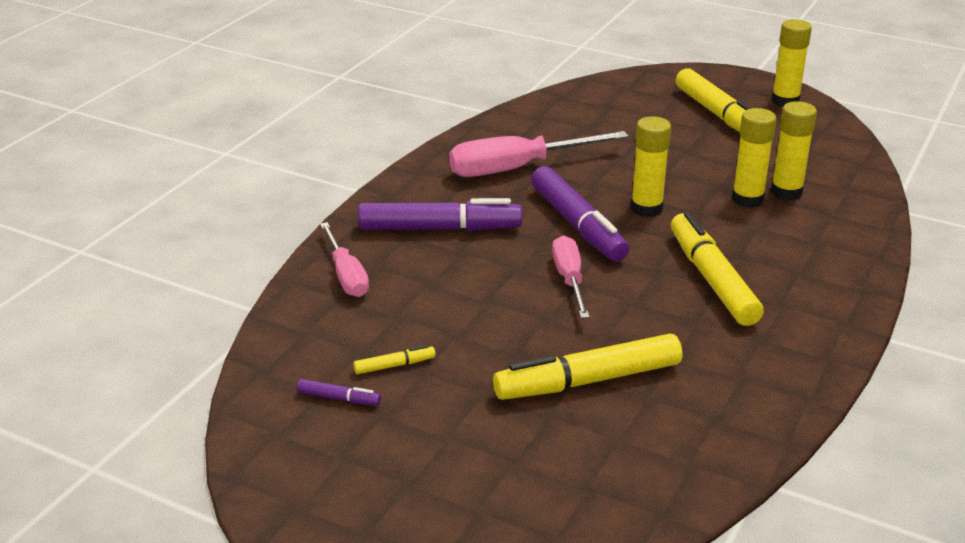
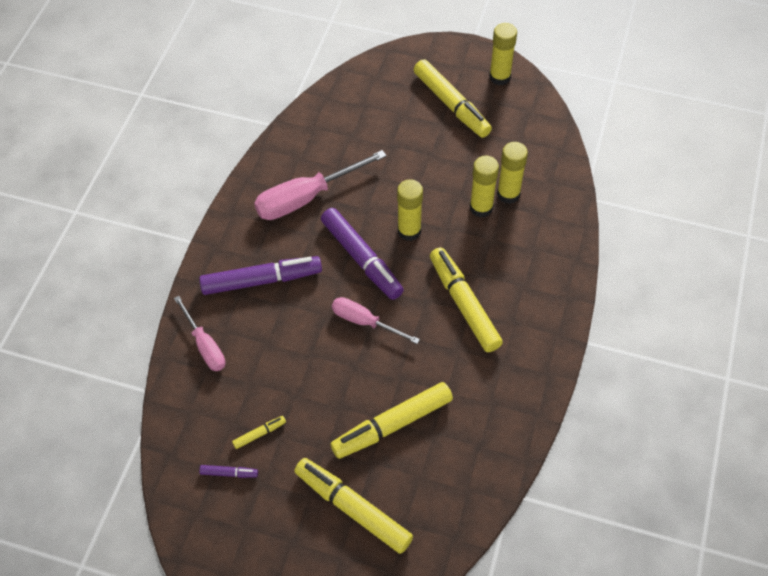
camera: 10 degrees left, 25 degrees up
(510, 459) = (353, 508): none -> yellow marker
(569, 279) = (365, 322): pink screwdriver -> pink screwdriver turned 45 degrees counterclockwise

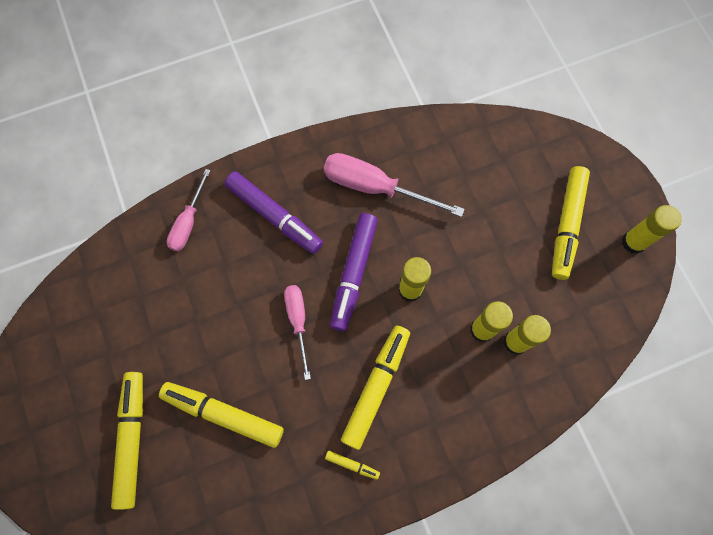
camera: 50 degrees right, 15 degrees up
(229, 473) = (98, 325): purple marker -> none
(259, 434) = (145, 321): yellow marker -> yellow marker (352, 465)

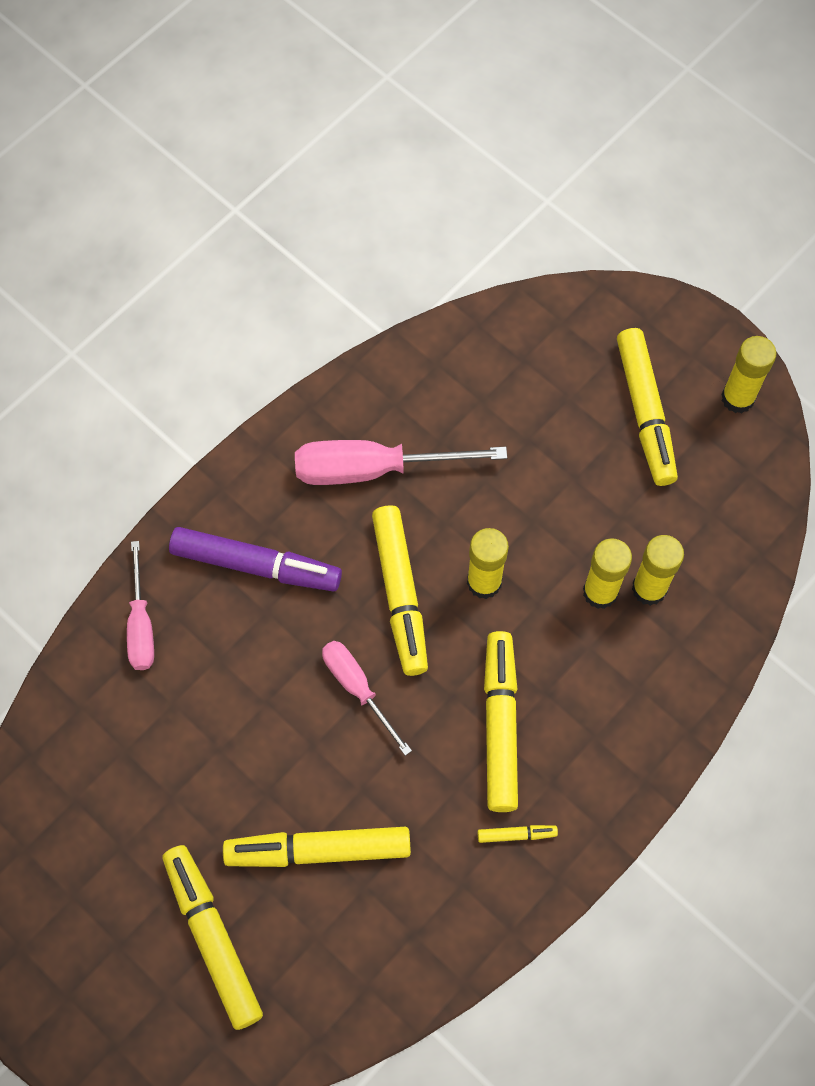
camera: 25 degrees left, 5 degrees down
(354, 273) = (400, 594): purple marker -> yellow marker

